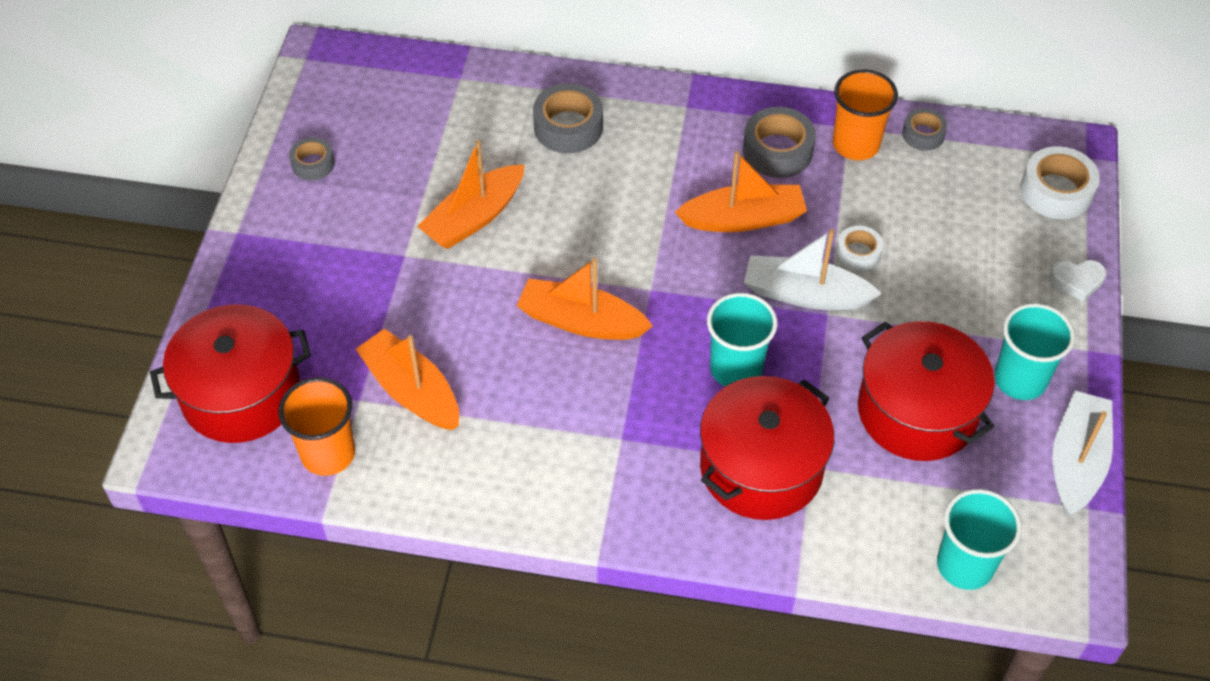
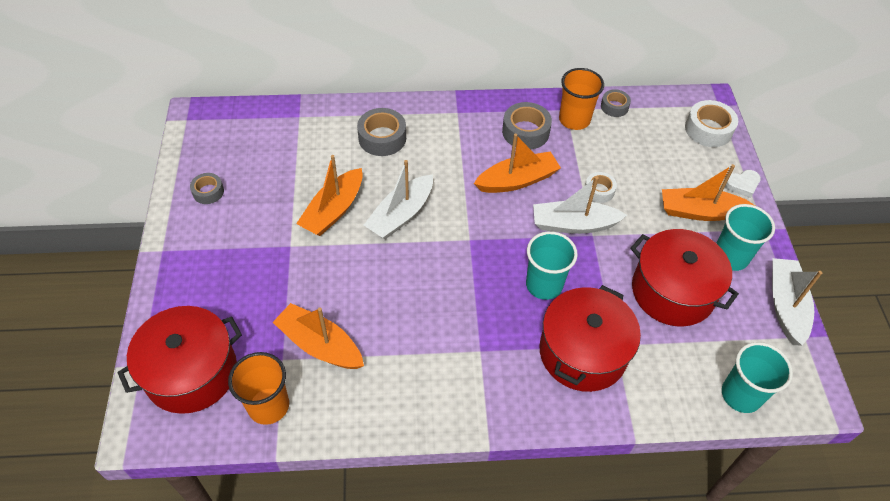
camera: 15 degrees left, 0 degrees up
(565, 239) = (401, 215): none -> white boat
(581, 321) = (428, 271): orange boat -> orange boat (699, 212)

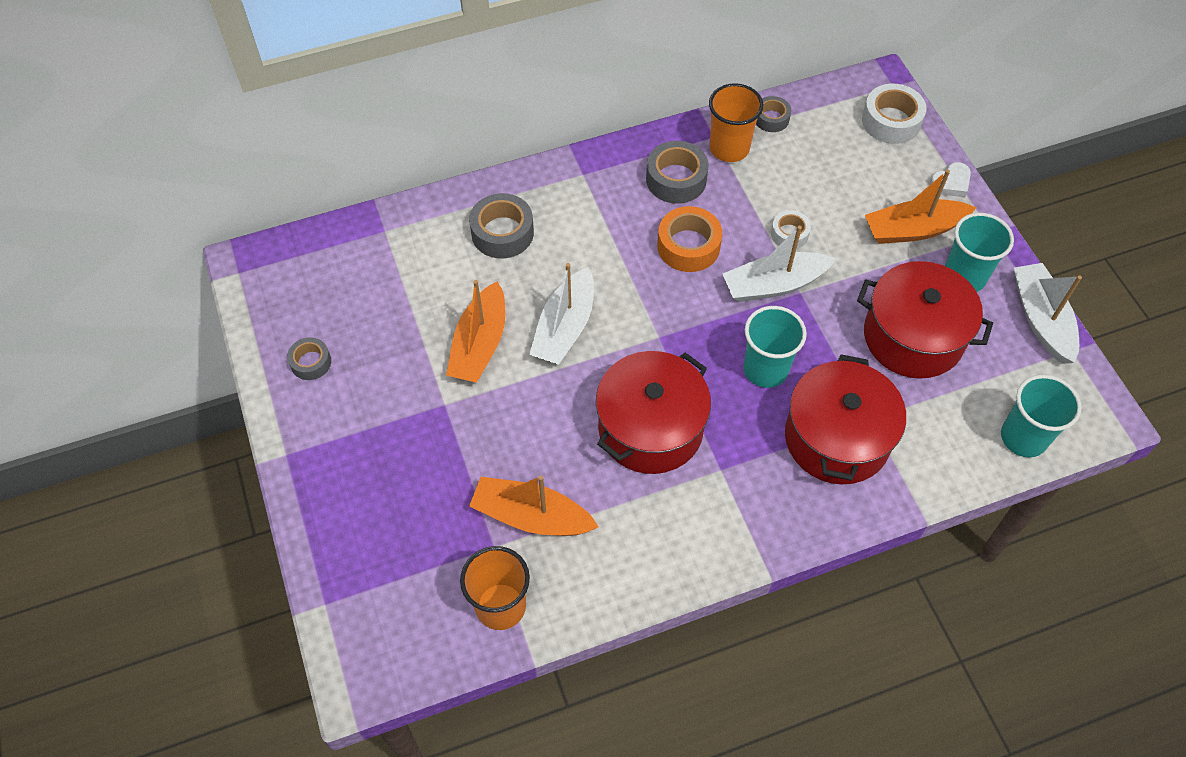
camera: 15 degrees left, 5 degrees up
(191, 372) = (391, 594): red pot -> red pot (650, 428)
(517, 180) = (688, 246): orange boat -> orange tape

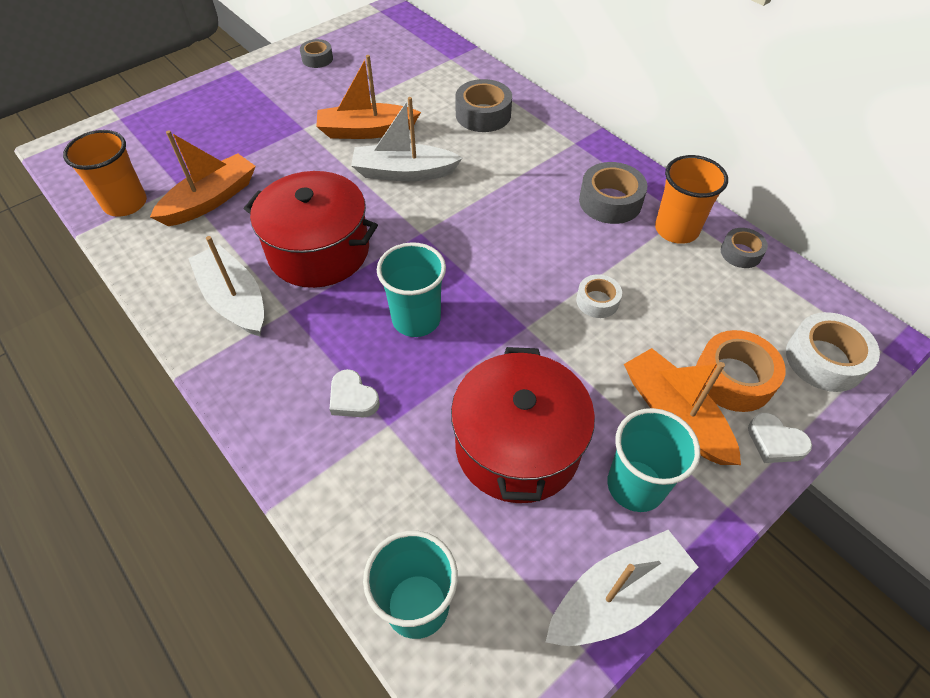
camera: 70 degrees right, 5 degrees down
(531, 516) = (211, 200): orange boat -> orange boat turned 45 degrees clockwise
(688, 246) = (536, 228): orange tape -> orange tape (734, 378)
(774, 285) = (524, 303): white boat -> white boat (234, 300)
(836, 438) = (353, 398): red pot -> white heart

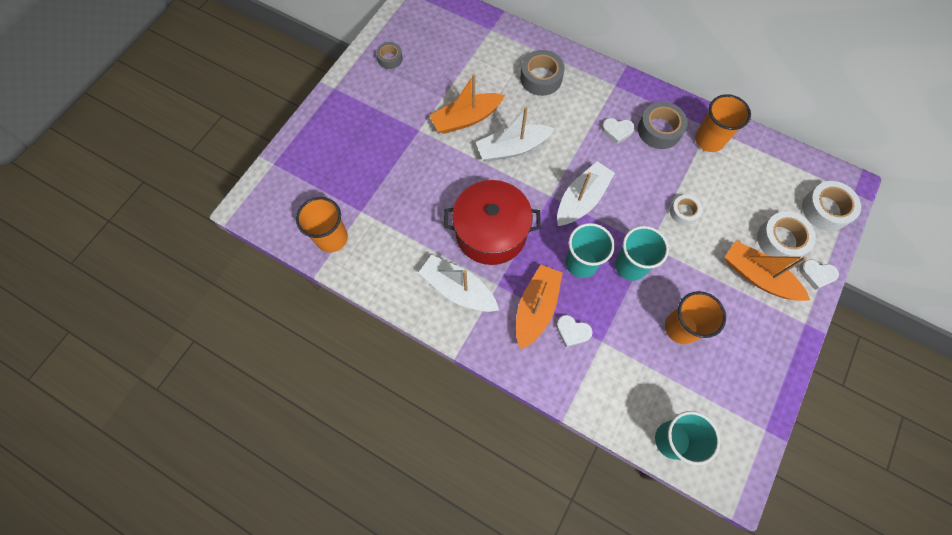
camera: 20 degrees left, 15 degrees up
(211, 200) = (391, 215): orange boat -> orange boat (536, 308)
(517, 446) = (681, 328): red pot -> orange cup
(550, 189) = (617, 131): none -> white heart
(617, 597) = (769, 396): white boat -> white boat (581, 200)
(635, 485) = (754, 329): turquoise cup -> turquoise cup (630, 266)
(734, 378) = (781, 240): orange tape -> white tape
(741, 253) = (754, 146): grey tape -> none

